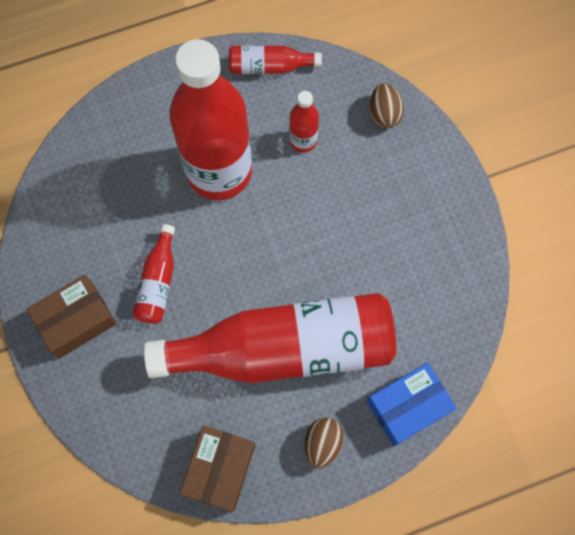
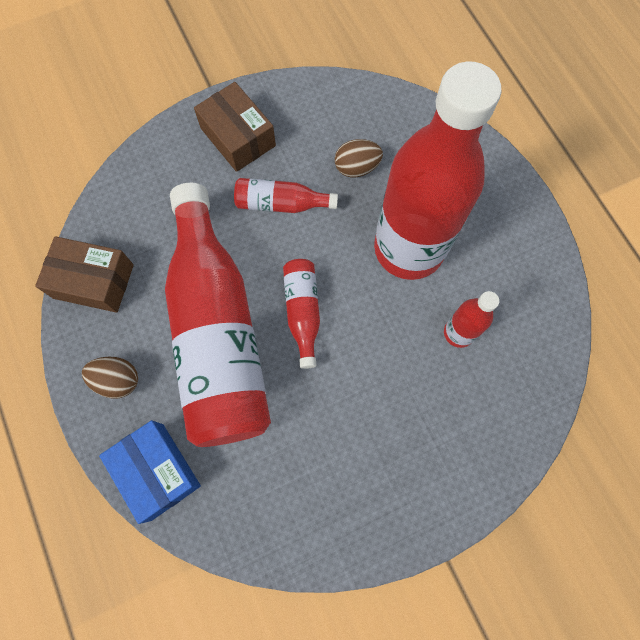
camera: 85 degrees right, 0 degrees up
(270, 66) = (544, 289): red bottle -> red bottle (302, 312)
(384, 114) = (508, 424): brown egg -> brown egg (356, 168)

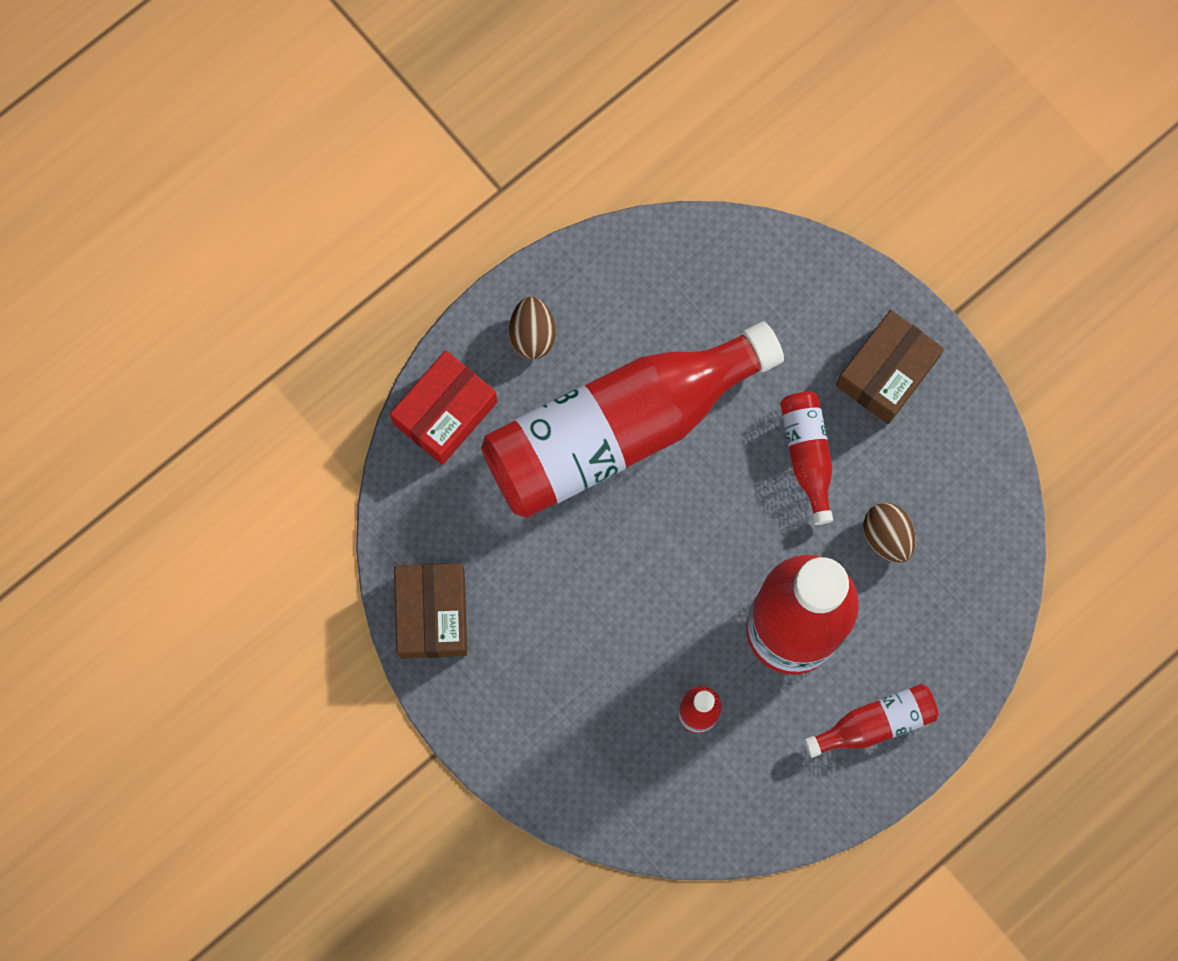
camera: 75 degrees right, 5 degrees up
(93, 281) = (641, 264): brown box -> brown box (432, 614)
(157, 471) = (445, 413): blue box -> red box
(302, 312) = (671, 521): red bottle -> red bottle (874, 723)

